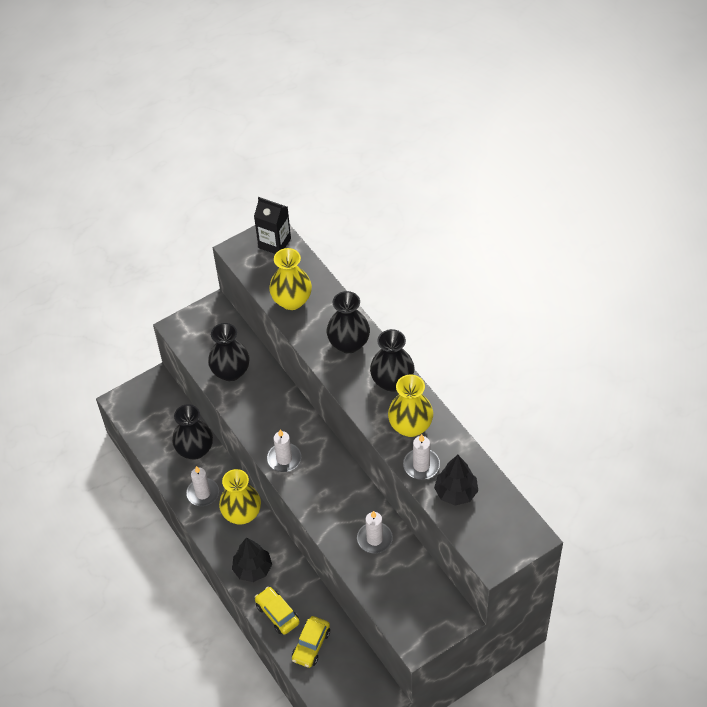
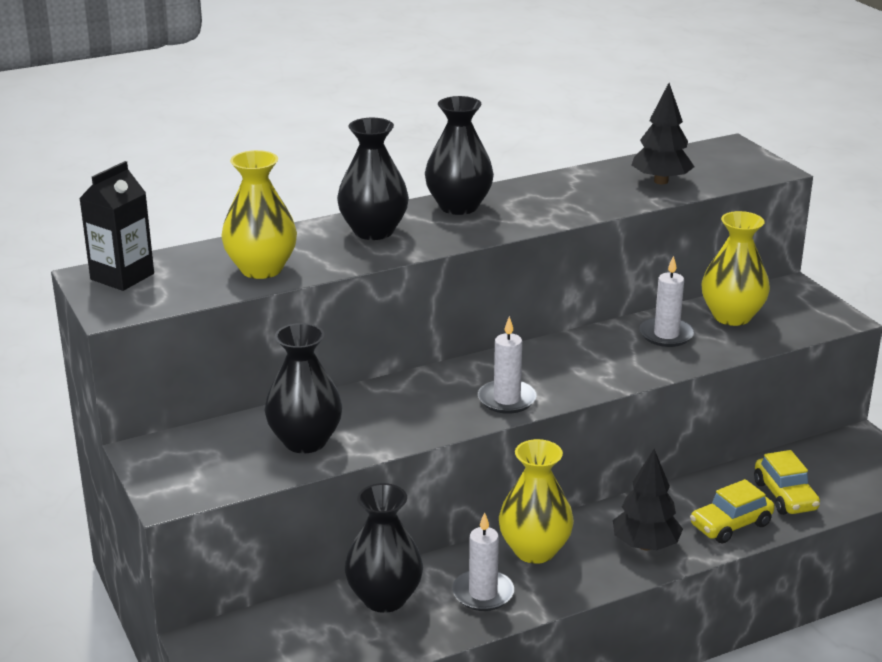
camera: 85 degrees left, 25 degrees down
(311, 645) = (785, 496): yellow car -> yellow car turned 45 degrees clockwise
(410, 426) = (543, 200): yellow vase -> yellow vase (732, 316)
(421, 465) = (613, 198): white candle -> none

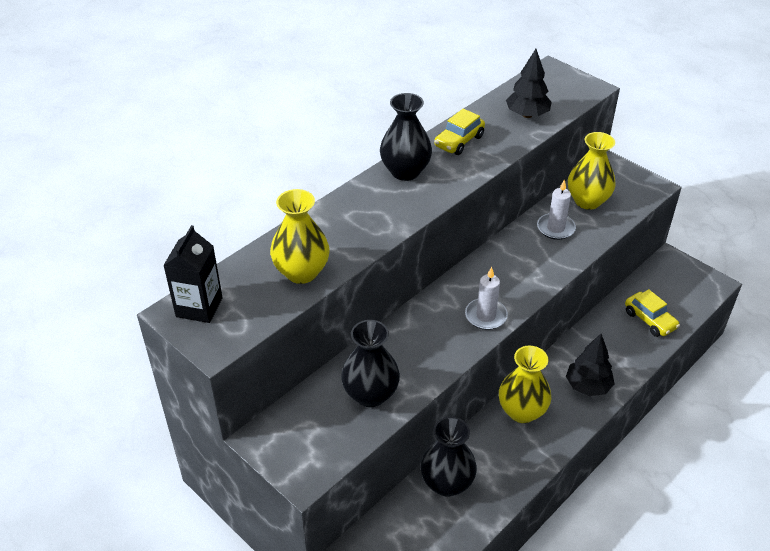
camera: 20 degrees left, 15 degrees up
(373, 231) = (360, 212): black vase -> none
(483, 593) = (508, 458): white candle -> none
(730, 525) = (630, 354): yellow car -> yellow car (459, 141)

